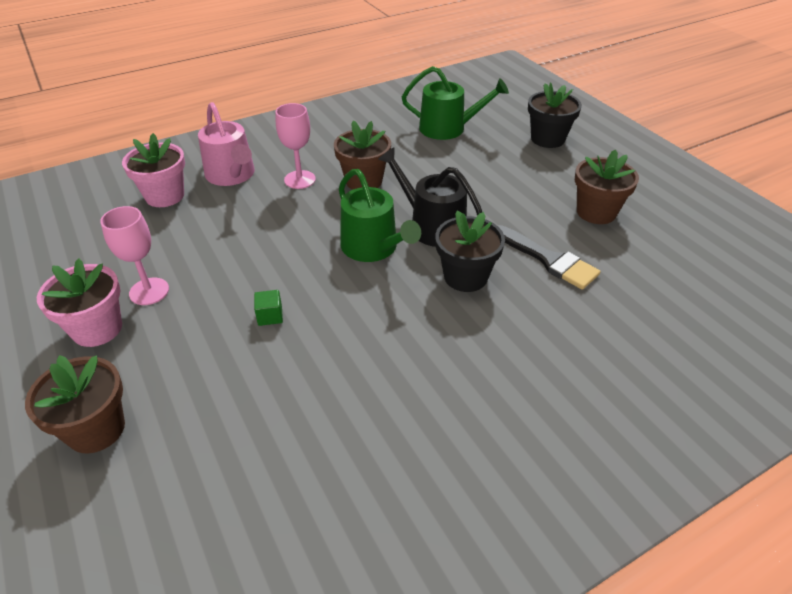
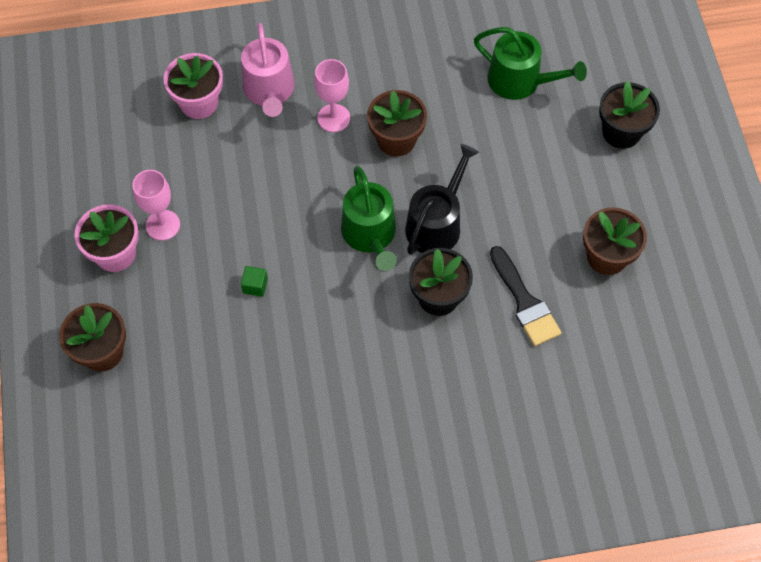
camera: 20 degrees right, 20 degrees up
(432, 226) = (436, 224): black watering can -> black watering can turned 60 degrees clockwise

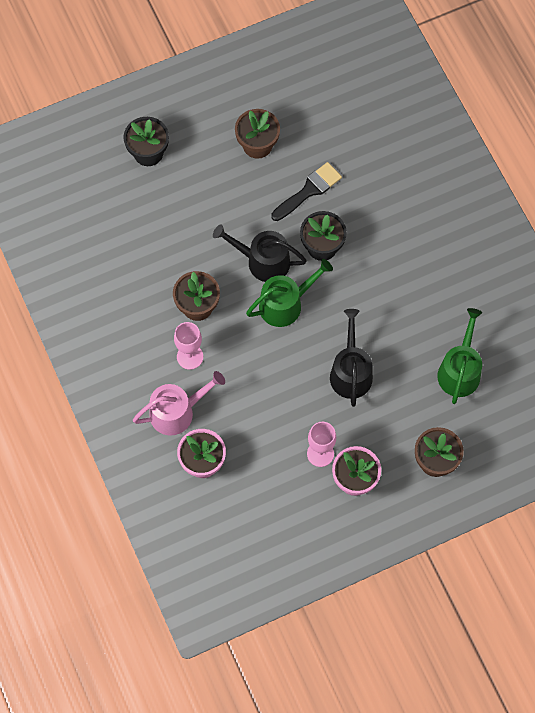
camera: 105 degrees left, 5 degrees up
(255, 286) = (350, 372): green cube -> black watering can
(520, 81) = (119, 230): green watering can -> green watering can (460, 370)

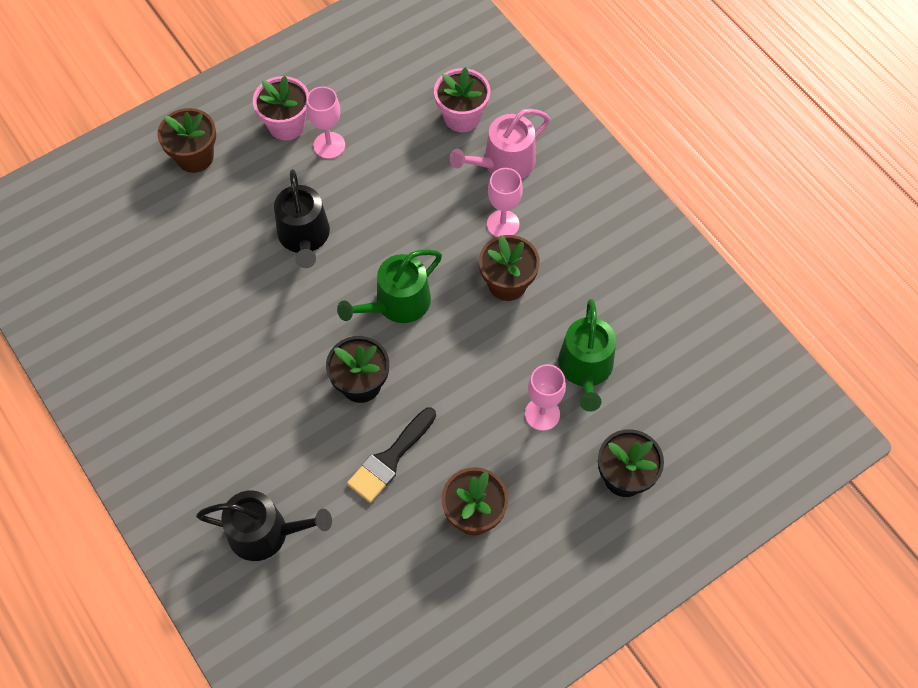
camera: 170 degrees right, 5 degrees down
(195, 204) = (542, 414): none -> pink goblet
(263, 261) = (435, 352): black watering can -> black watering can (265, 533)
(460, 370) = (170, 259): green watering can -> green watering can (585, 369)

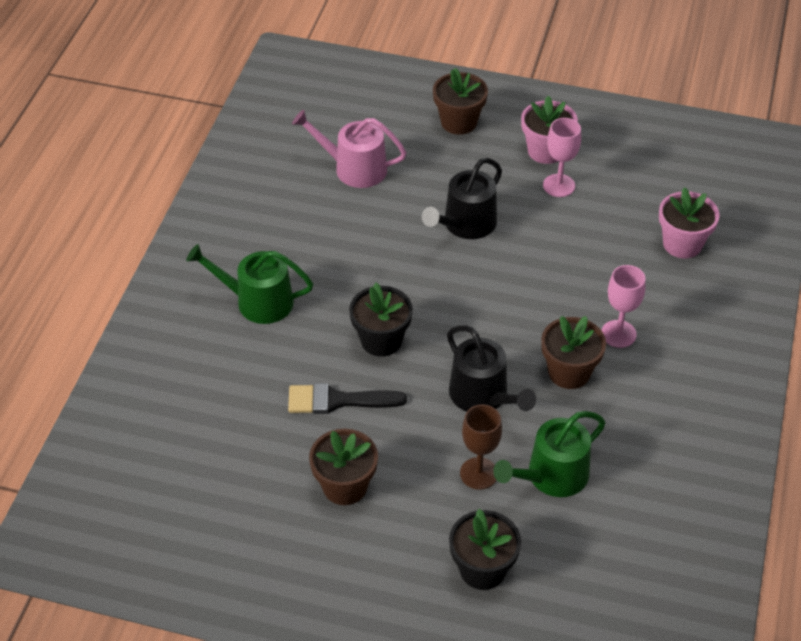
camera: 50 degrees right, 15 degrees down
(265, 533) = (204, 367): black watering can -> black watering can (483, 396)
(397, 303) = (472, 316): green watering can -> green watering can (257, 301)
(503, 163) = (674, 297): pink watering can -> pink watering can (354, 168)
(542, 414) = (479, 473): pink goblet -> brown goblet

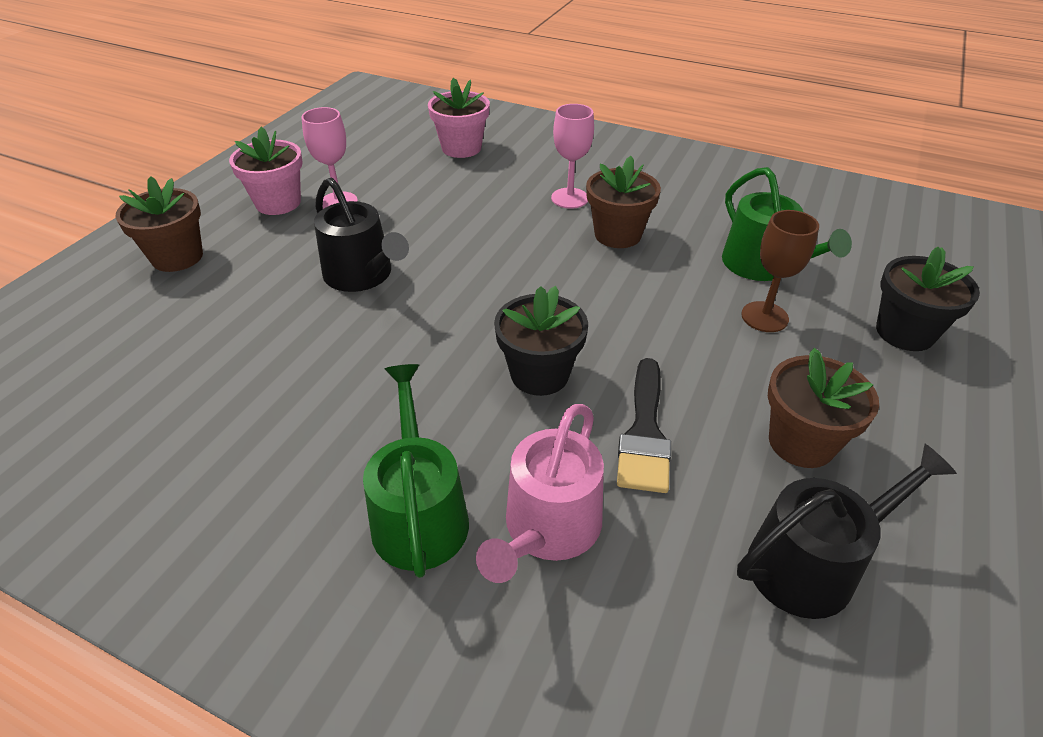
camera: 80 degrees left, 5 degrees down
(257, 301) = (419, 514): green watering can -> green watering can turned 150 degrees clockwise
(354, 168) = (190, 363): pink watering can -> pink watering can (548, 529)
(483, 396) = (646, 298): black watering can -> black watering can (812, 563)

